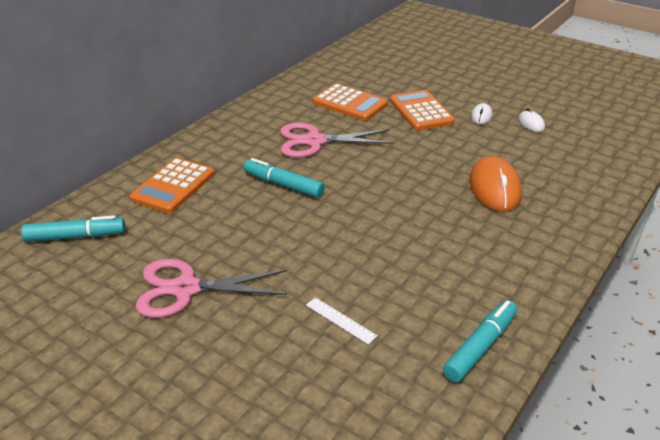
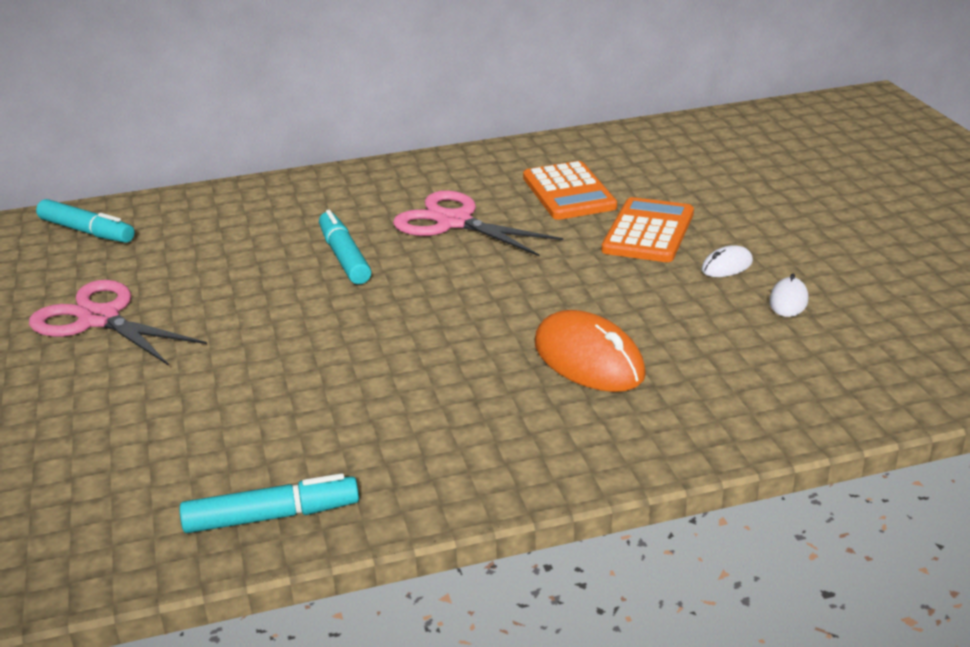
camera: 40 degrees right, 5 degrees down
(173, 186) = (237, 217): orange calculator -> none
(340, 320) = (182, 416): white ruler -> none
(494, 188) = (588, 359): orange mouse -> orange mouse turned 75 degrees counterclockwise

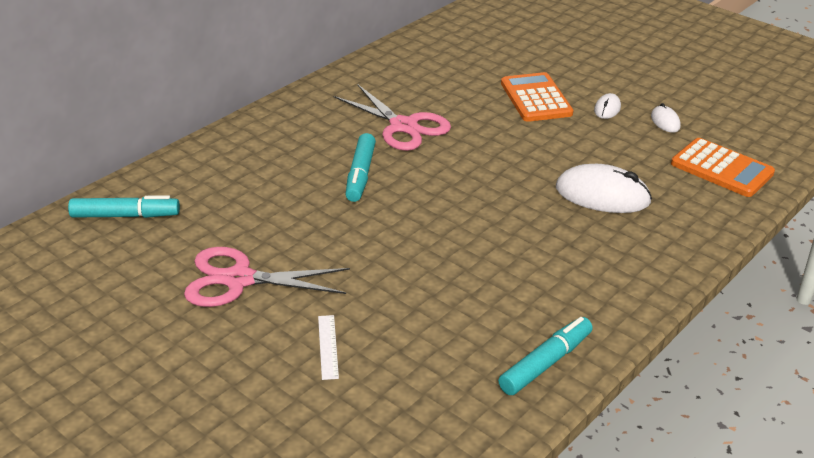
camera: 35 degrees left, 5 degrees up
(88, 410) = (328, 346): none -> white ruler
(344, 257) = (360, 175): turquoise marker -> turquoise marker turned 120 degrees counterclockwise
(454, 222) = (403, 126): pink scissors -> pink scissors turned 135 degrees counterclockwise
(568, 192) = (452, 83): orange calculator -> orange calculator (721, 169)
(588, 359) = (602, 195): orange mouse -> white mouse

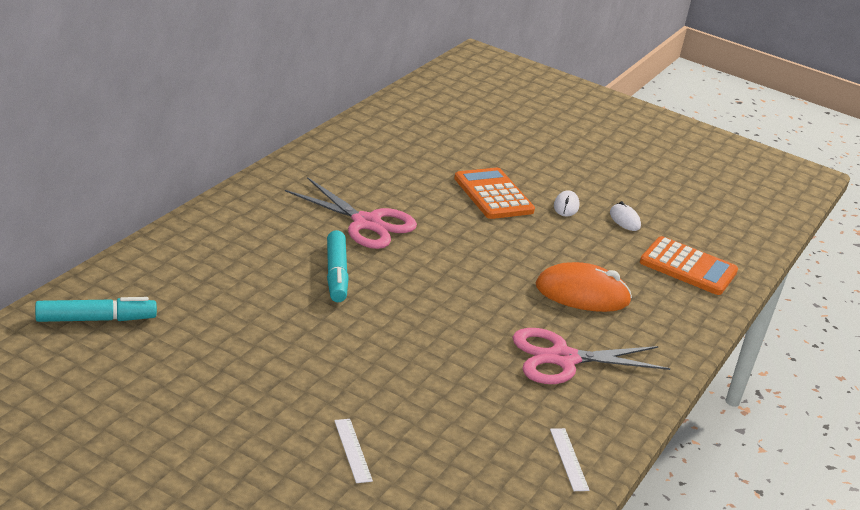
camera: 15 degrees left, 5 degrees down
(239, 279) = (240, 385): pink scissors -> pink scissors (562, 358)
(545, 363) = (568, 459): turquoise marker -> white ruler
(602, 195) = (582, 294): white mouse -> orange mouse

